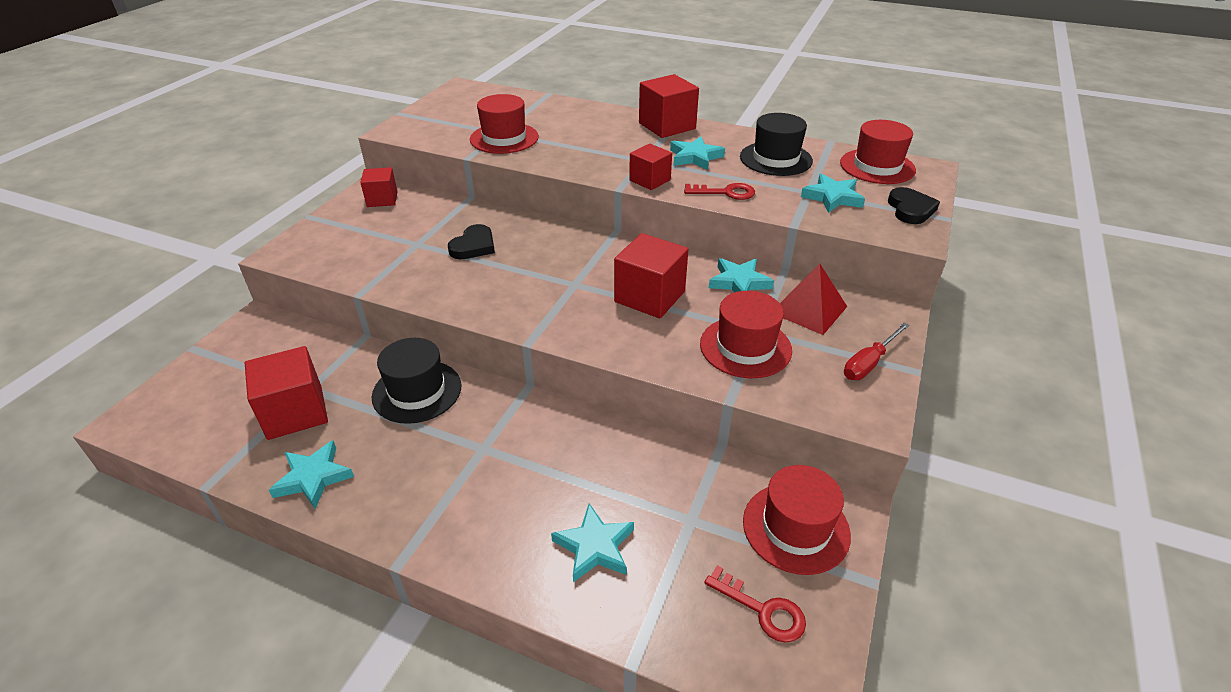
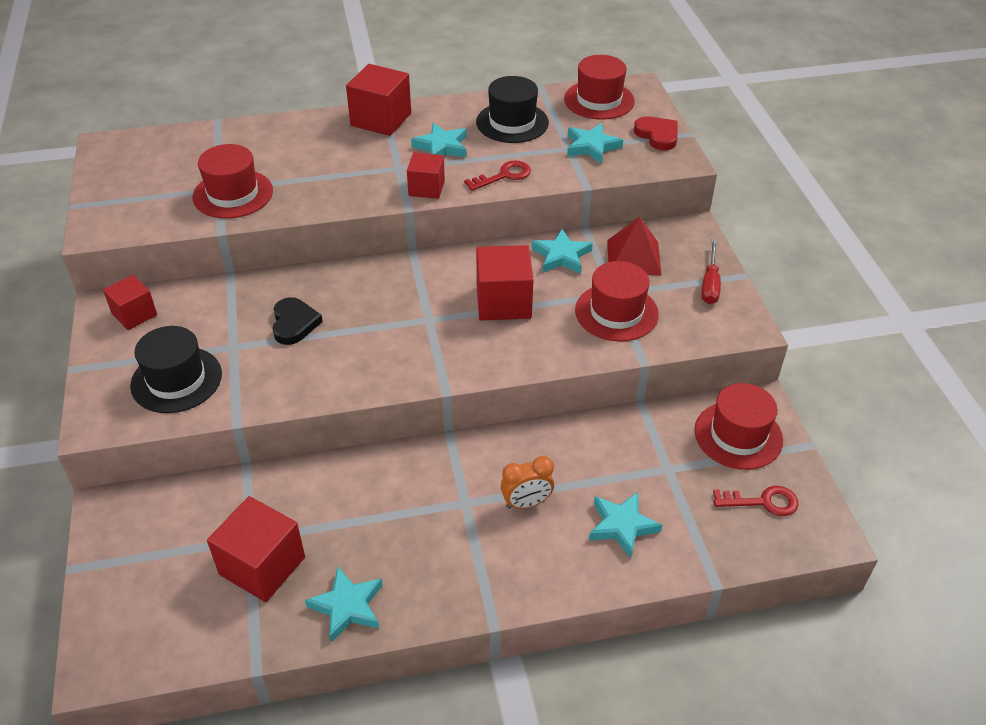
camera: 35 degrees left, 5 degrees up
(417, 391) = (356, 487): black hat -> black hat (176, 380)
(531, 477) = (526, 503): none -> orange clock
(910, 209) = (657, 135): black heart -> red heart

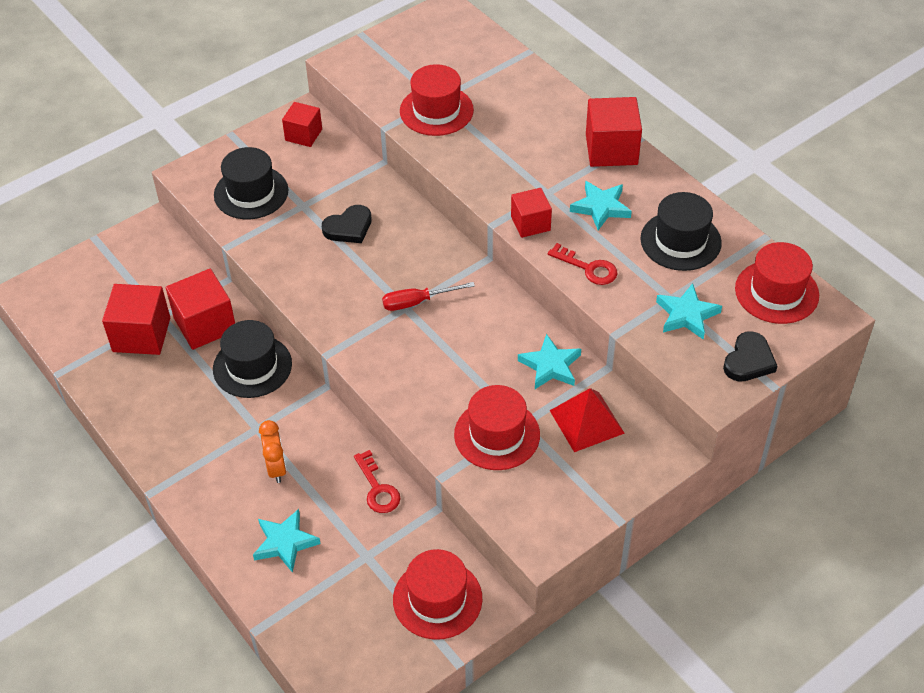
camera: 65 degrees right, 5 degrees up
(347, 606) = (129, 399): turquoise star -> none
(381, 480) = (252, 366): none -> black hat
(503, 302) = (459, 348): red cube -> red cube (205, 324)
(526, 503) = (276, 468): orange clock -> orange clock turned 150 degrees counterclockwise
(657, 135) = (748, 361): red heart -> black heart
(710, 284) = (587, 495): red screwdriver -> red screwdriver (417, 302)
(762, 502) = (364, 641): red key -> red key (377, 488)

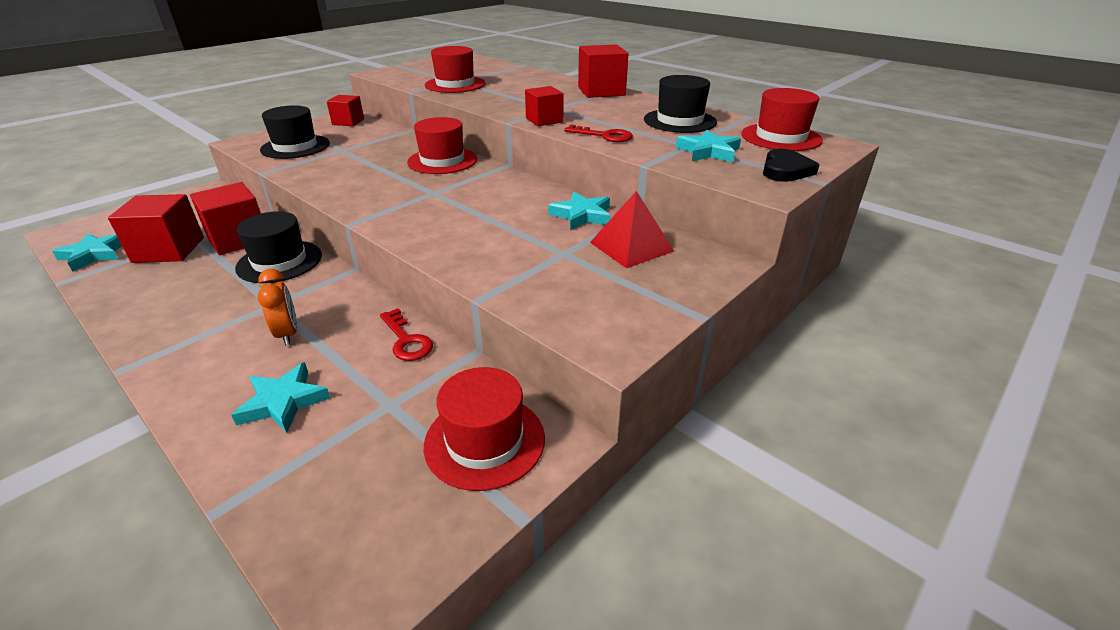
camera: 10 degrees left, 15 degrees down
(348, 227) = (381, 157): black heart -> none
(417, 302) = (444, 189): red screwdriver -> none
(497, 434) = (537, 262): red hat -> red hat (442, 161)
(601, 207) = (603, 111): turquoise star -> turquoise star (94, 254)

